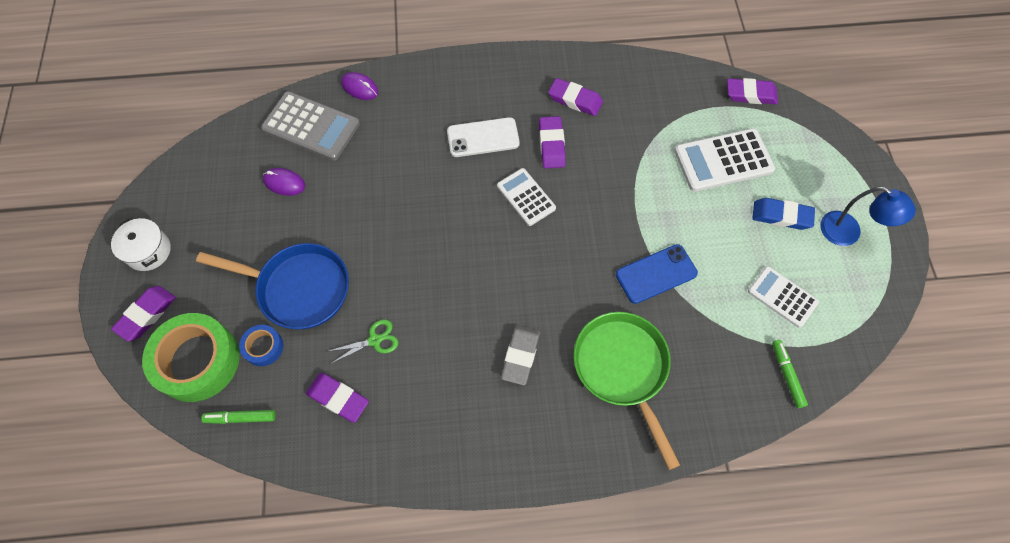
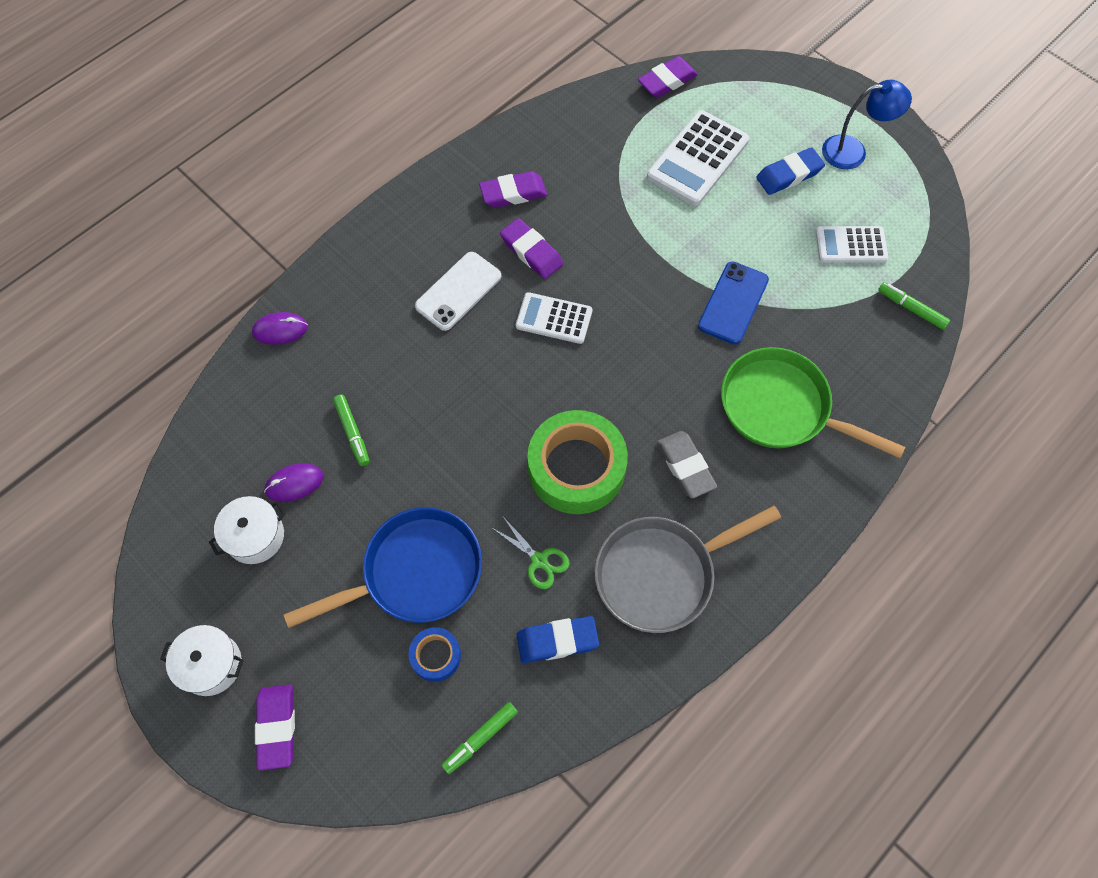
camera: 40 degrees left, 0 degrees up
(198, 361) = (380, 725): green tape -> green tape (576, 468)
(236, 197) = (255, 536): none -> white pot
(311, 126) = (266, 406): grey calculator -> none
(338, 398) = (557, 641): purple eraser -> blue eraser
(342, 177) = (352, 432): none -> green marker
(374, 340) = (539, 560): green scissors -> green scissors turned 105 degrees clockwise
(439, 411) = (661, 574): none -> grey pan

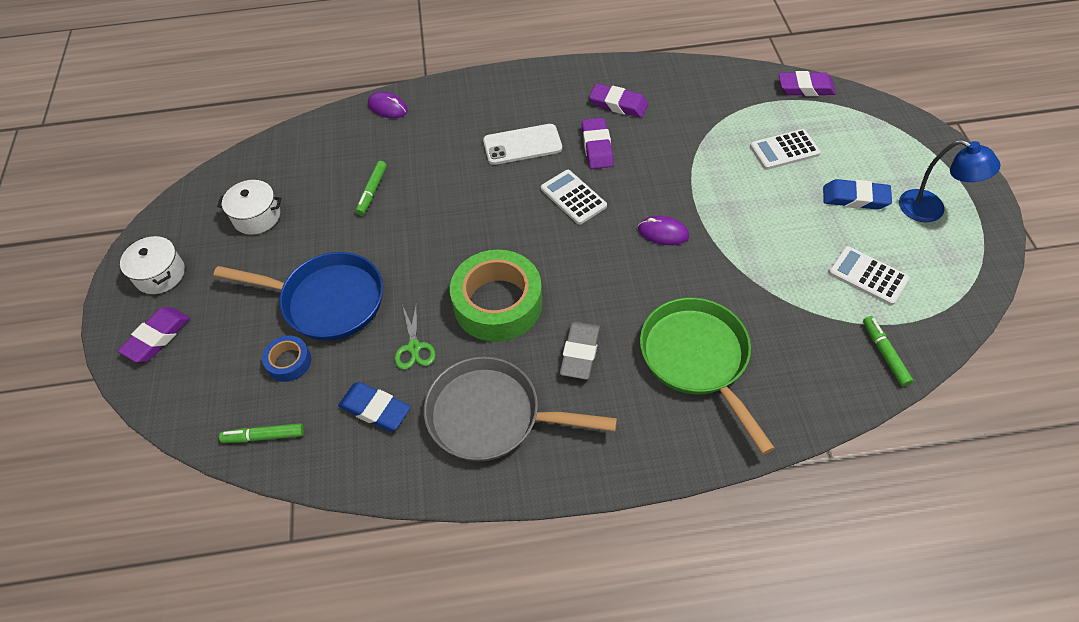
camera: 40 degrees right, 10 degrees down
(294, 483) = (309, 200): purple mouse -> purple mouse (663, 233)
(697, 159) = (784, 150): white calculator -> white calculator, size x0.64
(733, 303) = (724, 262): blue phone -> none

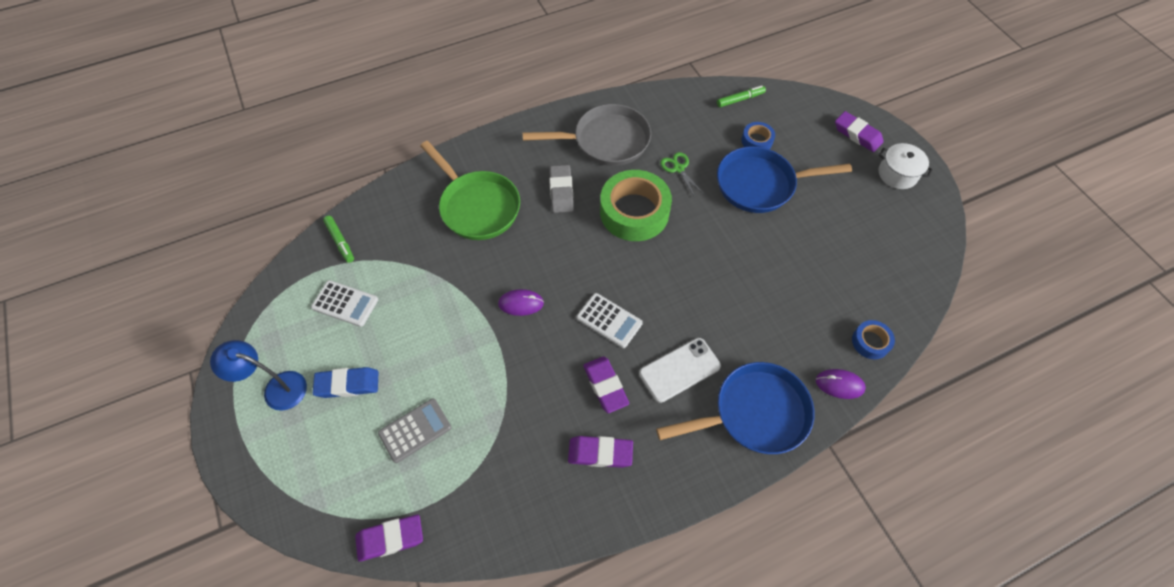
camera: 160 degrees right, 5 degrees up
(157, 337) = (857, 134): purple eraser -> purple eraser turned 60 degrees counterclockwise
(257, 217) = (867, 236): white pot -> none
(335, 130) = (870, 342): none -> blue tape
(372, 191) = (789, 283): green marker -> none
(375, 409) = (682, 128): blue eraser -> none
(473, 103) = (754, 413): none -> blue pan
(784, 150) = (415, 430): white calculator -> grey calculator

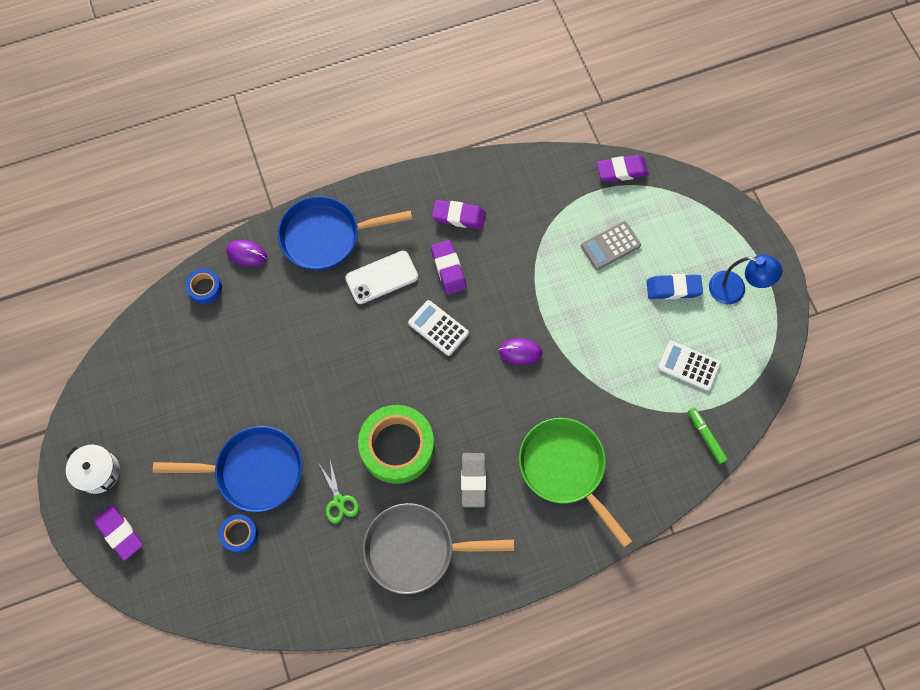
camera: 175 degrees left, 10 degrees up
(740, 99) = (241, 602): green marker -> none

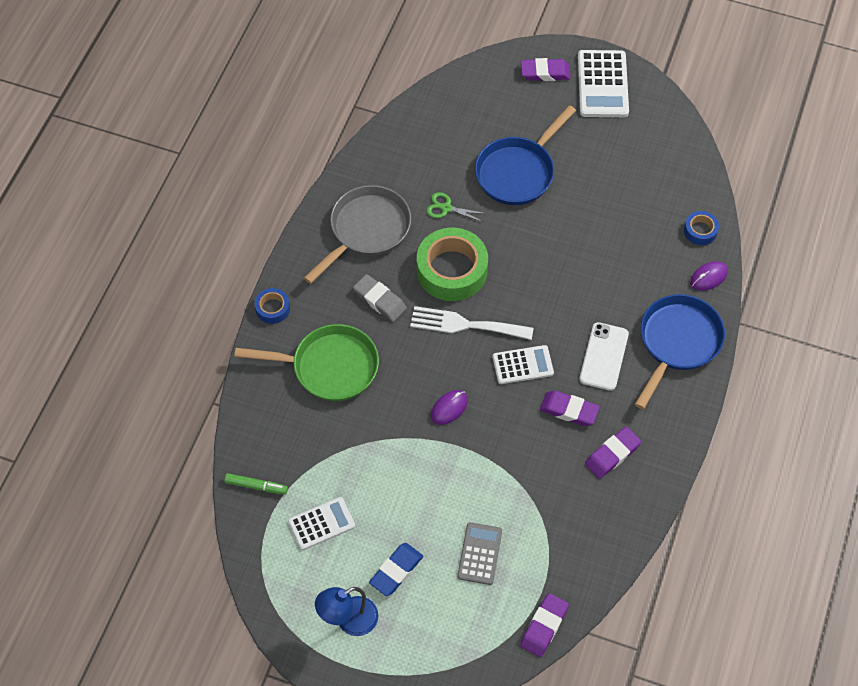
camera: 130 degrees right, 10 degrees down
(98, 472) = (602, 84): white pot -> white calculator
(240, 534) = (479, 137): blue tape -> blue tape (272, 308)
(439, 396) = (465, 325): none -> white fork

